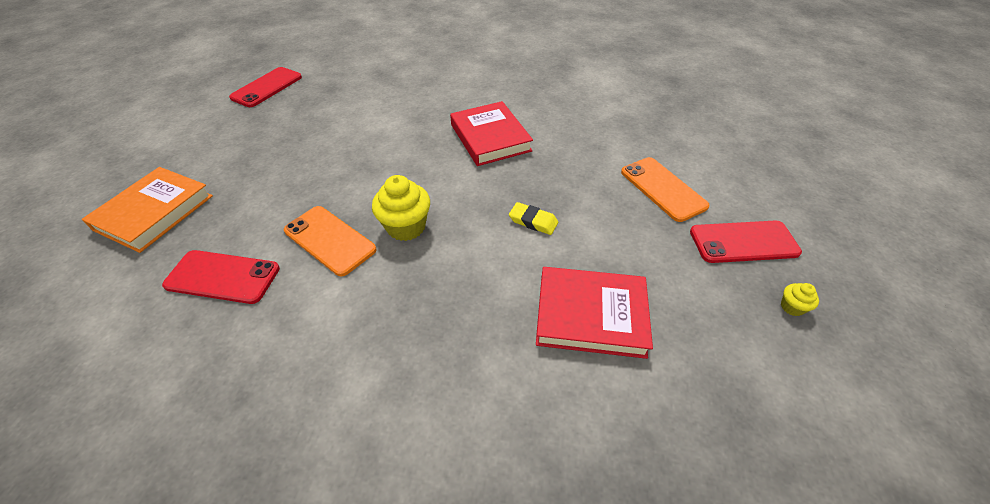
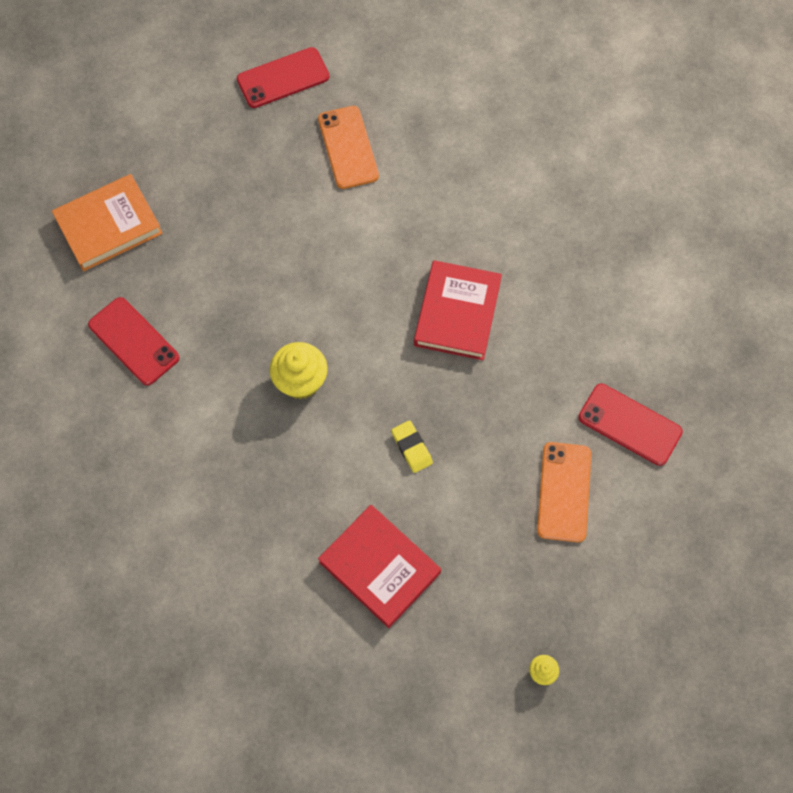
camera: 35 degrees right, 20 degrees up
(329, 240) = (231, 354): orange phone -> orange phone (348, 147)
(743, 242) = (573, 594): red phone -> red phone (629, 424)

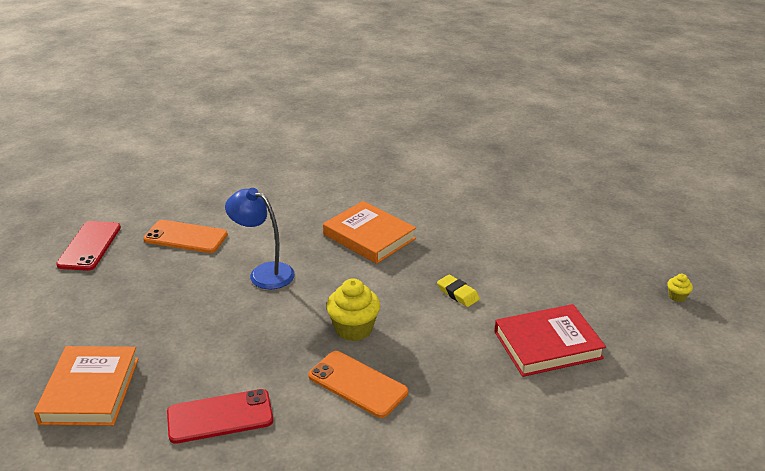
camera: 60 degrees left, 35 degrees down
(335, 253) = (264, 273): none -> blue lamp
(411, 448) = (458, 293): yellow eraser -> yellow eraser turned 45 degrees clockwise
(457, 313) = (369, 237): red book -> orange book
(564, 492) = (542, 240): orange phone -> orange phone (357, 384)
(629, 424) = (512, 200): red phone -> none

